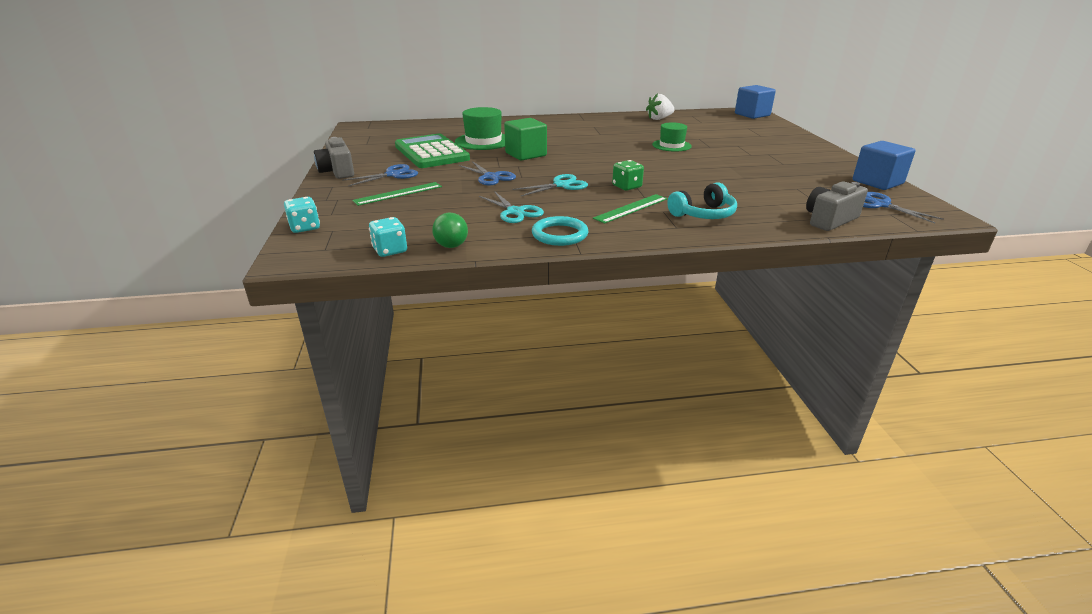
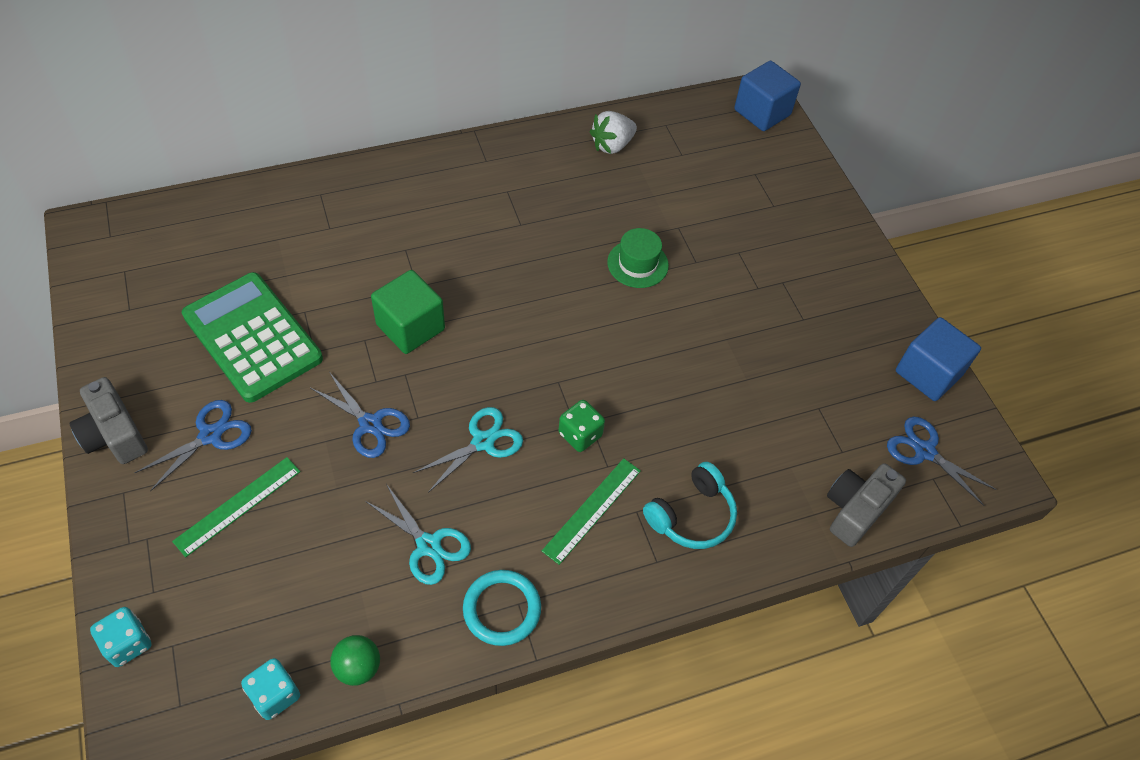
camera: 15 degrees left, 25 degrees up
(483, 141) = (330, 278): green hat -> none

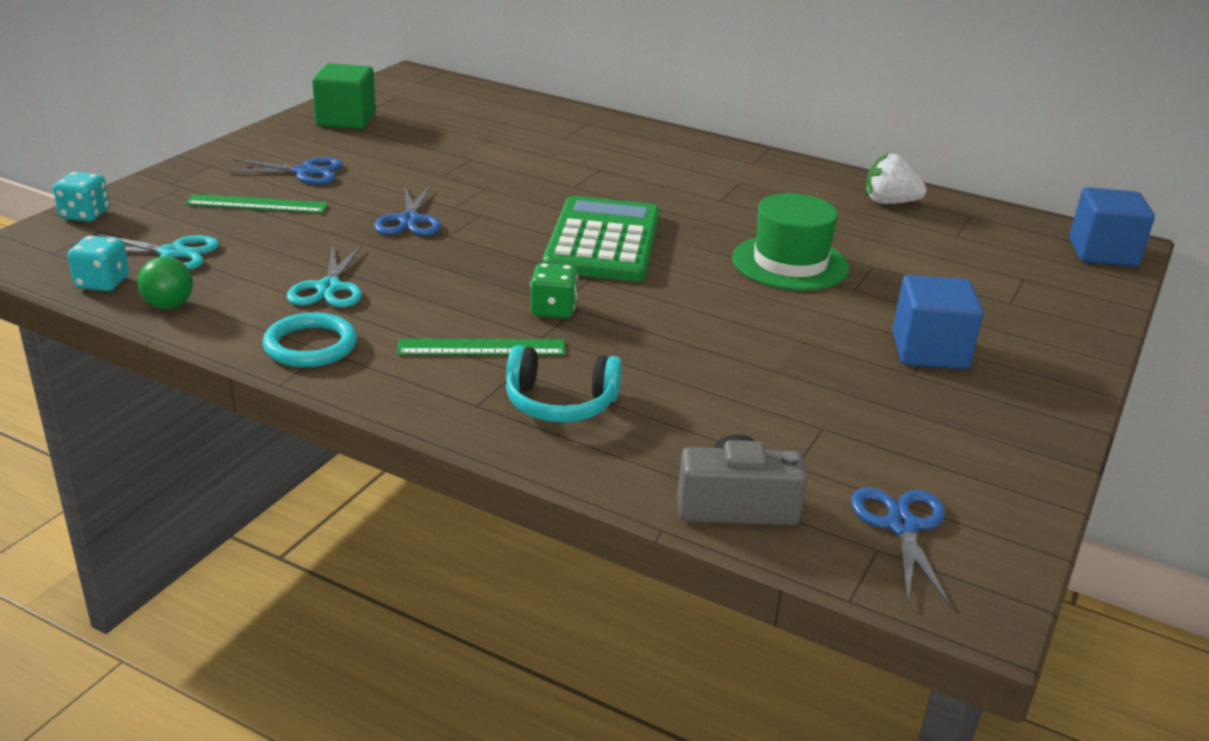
camera: 50 degrees right, 25 degrees down
(114, 434) = (256, 144): grey camera -> none
(252, 337) = (415, 152): green calculator -> green calculator (603, 241)
(410, 327) = (530, 199): green cube -> green cube (346, 119)
(483, 442) = (469, 270): turquoise scissors -> turquoise scissors (172, 253)
(637, 264) = (790, 263): green hat -> green hat, size x1.51
(928, 373) = (1012, 485): blue cube -> blue cube (929, 351)

